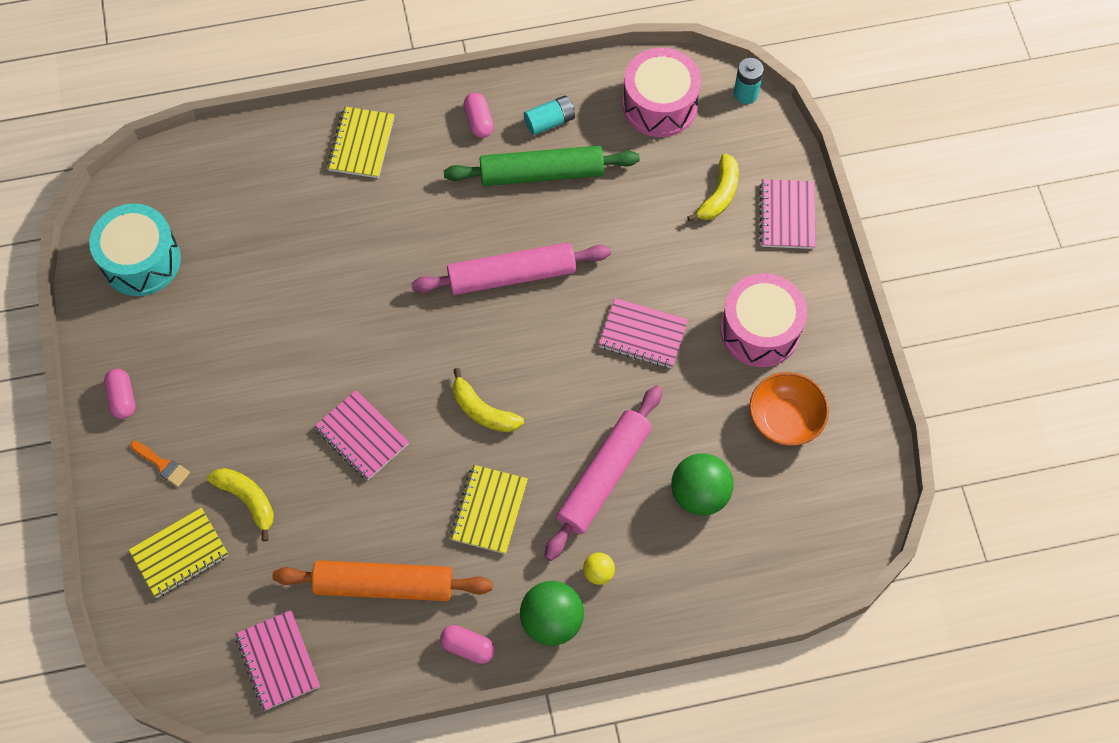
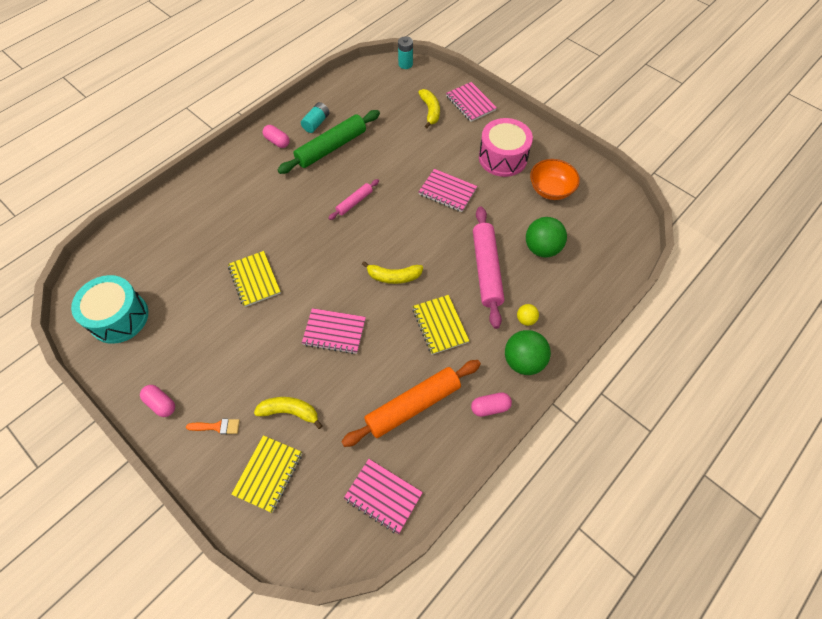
camera: 35 degrees left, 5 degrees down
(361, 144) = (217, 185): yellow notebook -> yellow notebook (254, 280)
(511, 275) = (354, 202): pink rolling pin -> pink rolling pin, size x0.52
(643, 335) = (447, 192): pink notebook -> pink notebook turned 45 degrees clockwise
(660, 105) = (367, 89): pink drum -> none

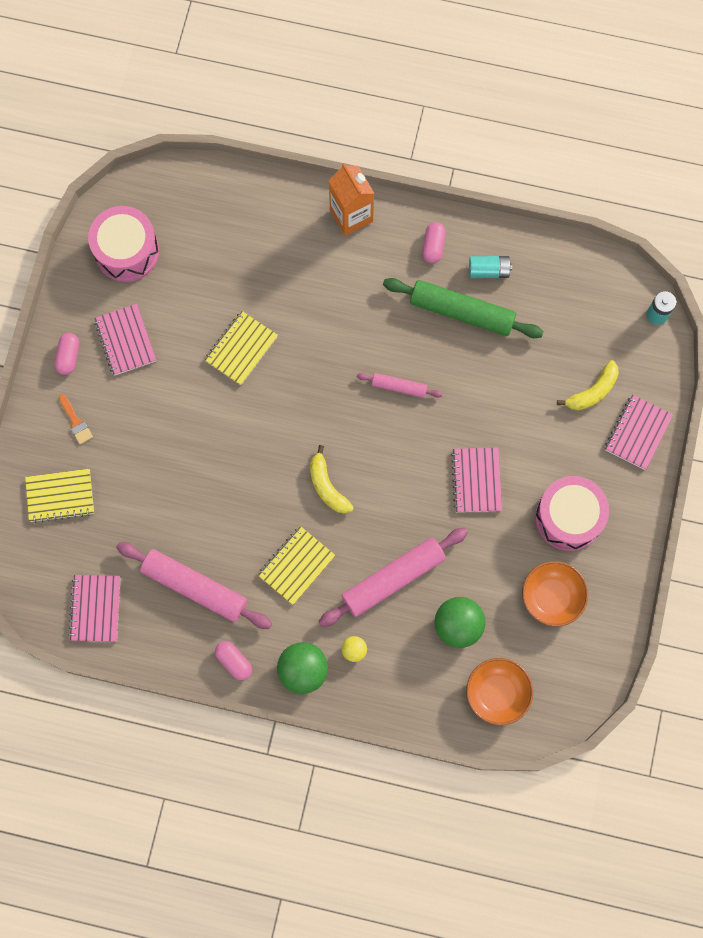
camera: 60 degrees right, 15 degrees up
(119, 317) = (127, 251): turquoise drum -> pink drum
(219, 172) = (351, 215): none -> orange carton
(290, 412) = (125, 477): yellow banana -> none
(334, 332) = (228, 466): pink notebook -> pink notebook (125, 340)
(413, 405) = (195, 587): orange rolling pin -> pink rolling pin
(602, 249) = (497, 693): none -> orange bowl

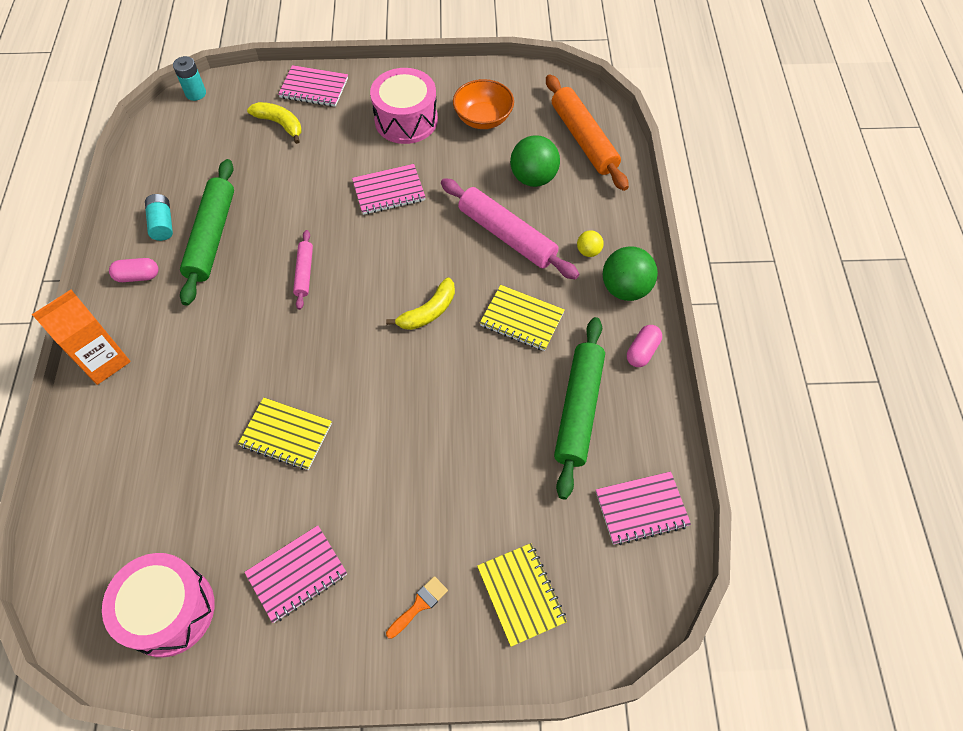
camera: 105 degrees left, 15 degrees down
(68, 356) = (332, 644): pink capsule -> none
(195, 587) = (578, 409): pink rolling pin -> green rolling pin
(497, 693) = (583, 139): orange bowl -> orange rolling pin

